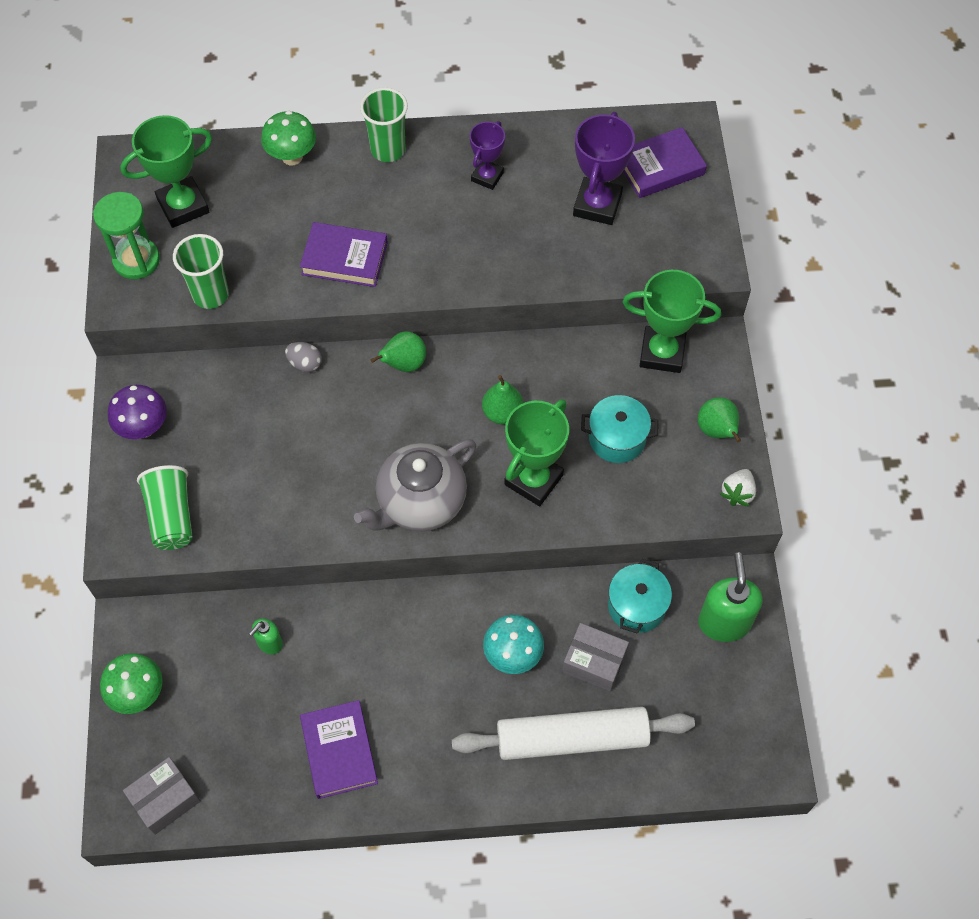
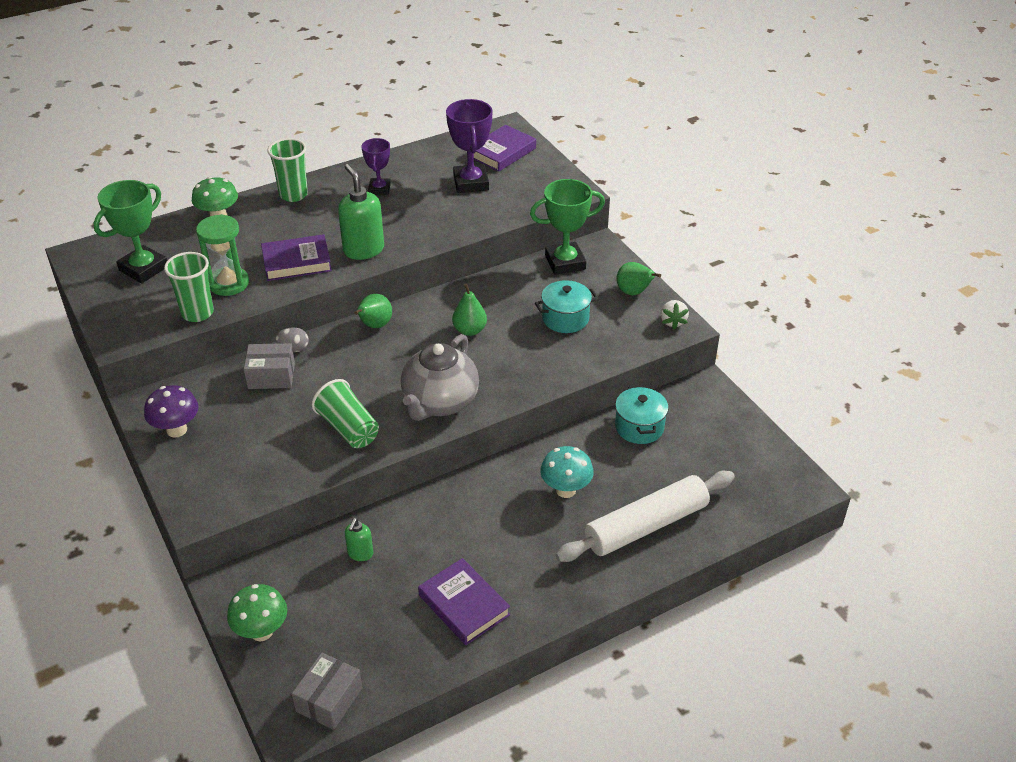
camera: 25 degrees left, 20 degrees down
(136, 260) = (121, 311): green hourglass -> green hourglass (229, 283)
(171, 516) = (234, 479): green cup -> green cup (348, 428)
(533, 480) = (519, 361): green trophy -> none
(594, 662) = (631, 472): grey box -> grey box (271, 376)
(724, 622) = (709, 414): green soap dispenser -> green soap dispenser (363, 250)

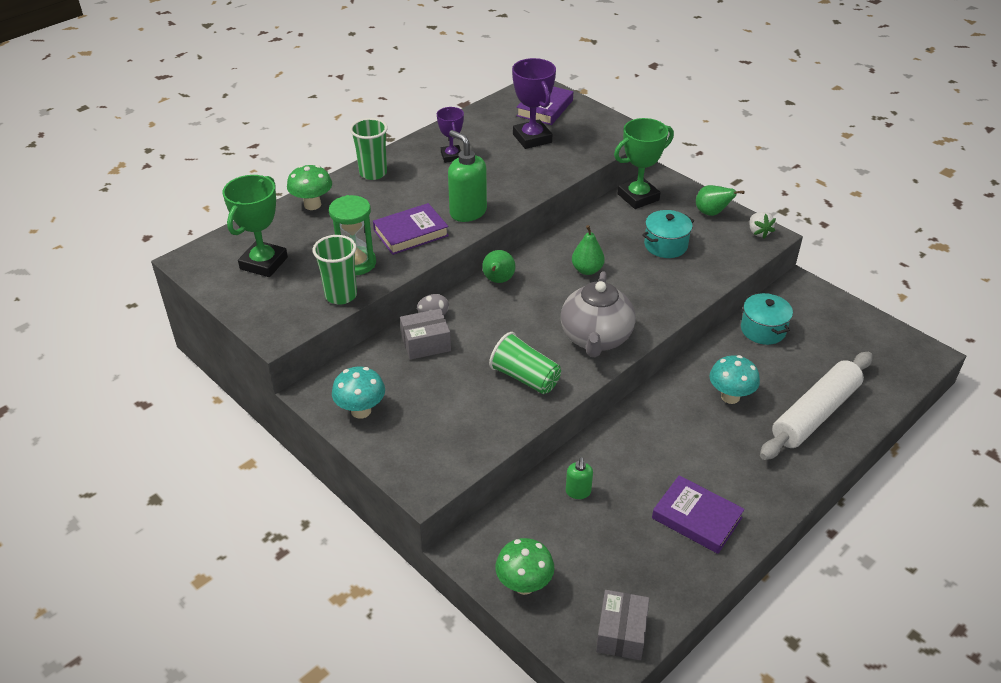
camera: 15 degrees left, 0 degrees up
(177, 430) = (361, 411): purple mushroom -> turquoise mushroom

